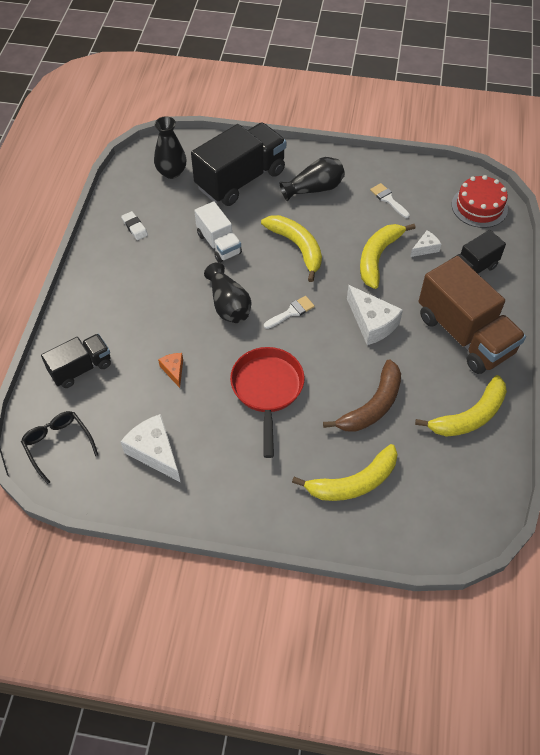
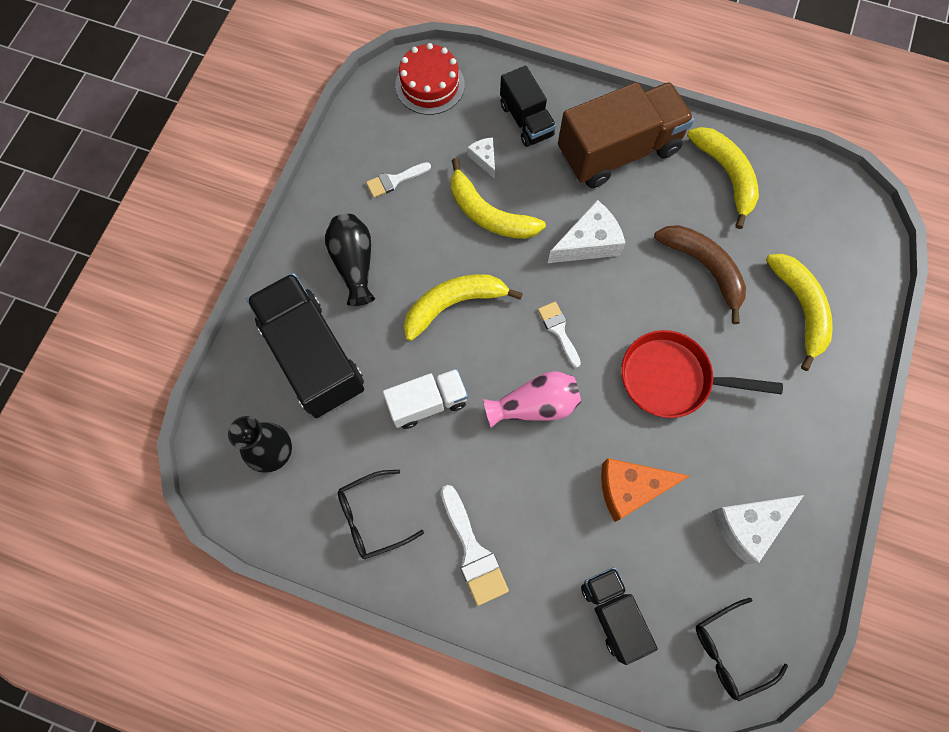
camera: 80 degrees left, 15 degrees up
(117, 283) = (473, 551): none -> white brush
(135, 227) = (372, 517): white eraser -> black glasses
(174, 370) = (630, 488): orange cheese -> orange cheese, size x1.85
(228, 304) = (534, 405): black vase -> pink vase

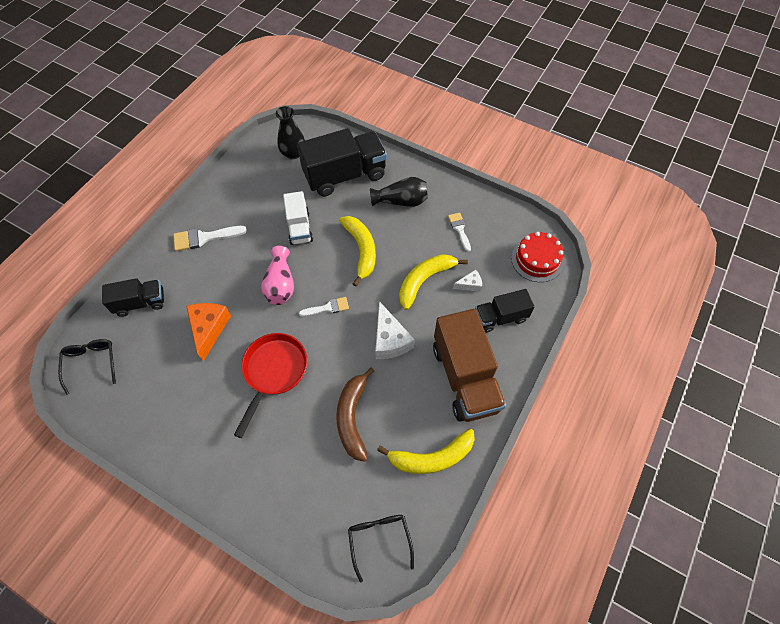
camera: 100 degrees right, 10 degrees down
(372, 517) = (241, 193): black glasses -> black glasses (379, 540)
(704, 268) = (352, 417): brown banana -> brown banana turned 120 degrees clockwise
(748, 525) = (159, 396): white cheese -> none
(800, 308) = (302, 483): yellow banana -> none

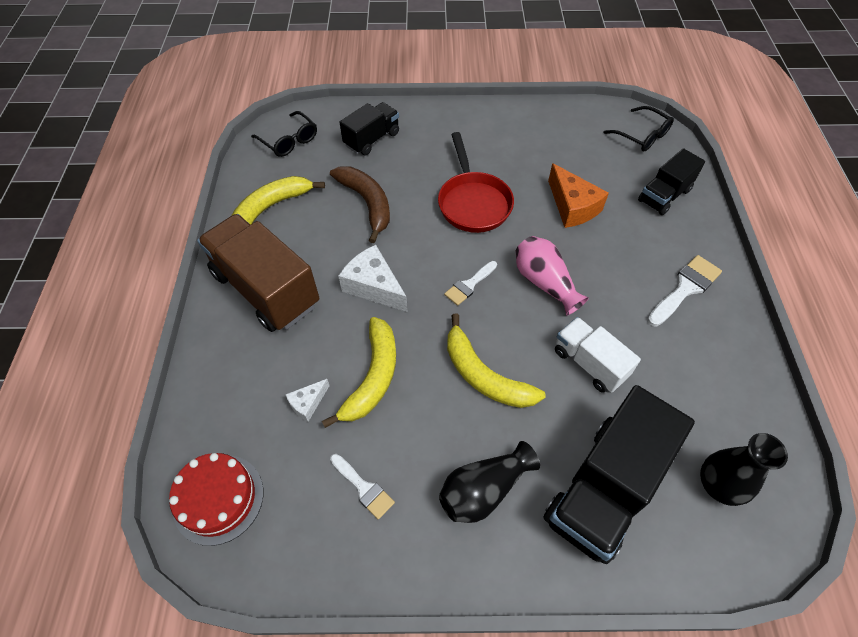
camera: 150 degrees right, 5 degrees down
(500, 317) = (247, 378): black truck -> black truck (372, 139)

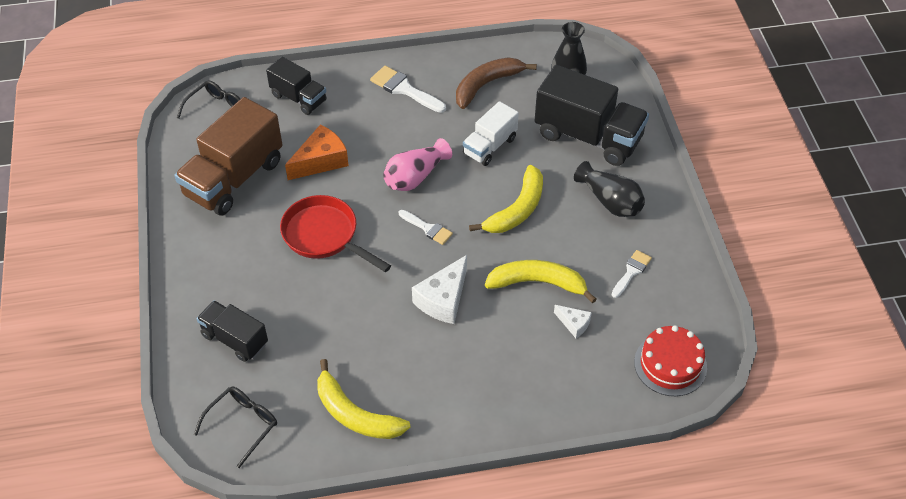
camera: 100 degrees left, 5 degrees down
(266, 289) = (464, 388): brown truck -> brown truck (234, 178)
(367, 203) = (337, 325): brown banana -> brown banana (486, 85)
(473, 202) = (324, 236): red pan -> red pan turned 120 degrees counterclockwise

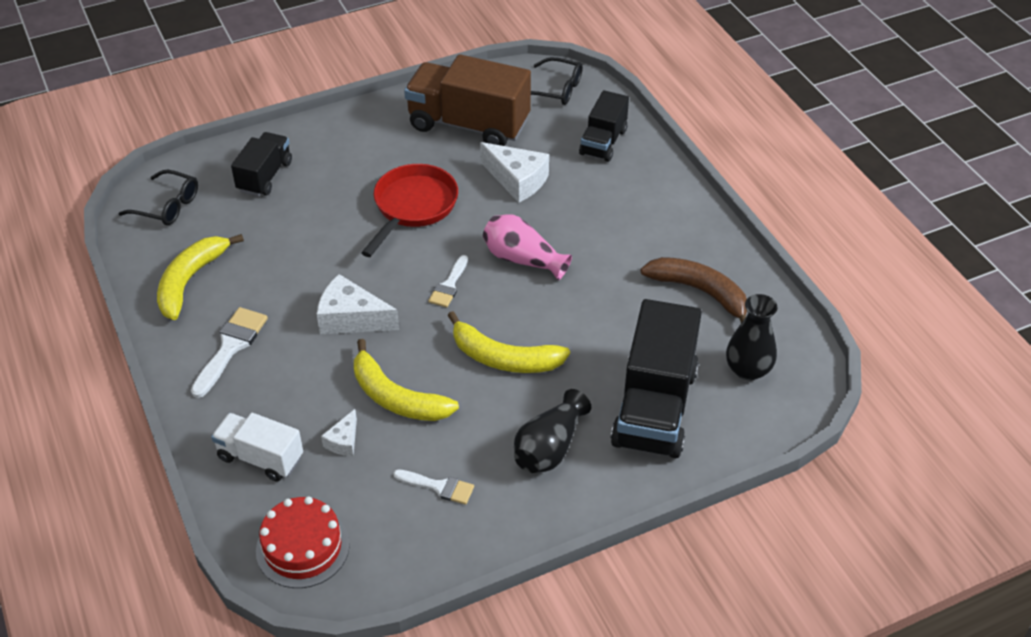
camera: 75 degrees right, 5 degrees down
(321, 161) = (517, 180): orange cheese -> white cheese
(404, 89) = (657, 221): white brush -> white brush (231, 347)
(490, 146) = (597, 314): white truck -> white truck (260, 458)
(538, 283) = (396, 397): yellow banana -> yellow banana turned 135 degrees clockwise

